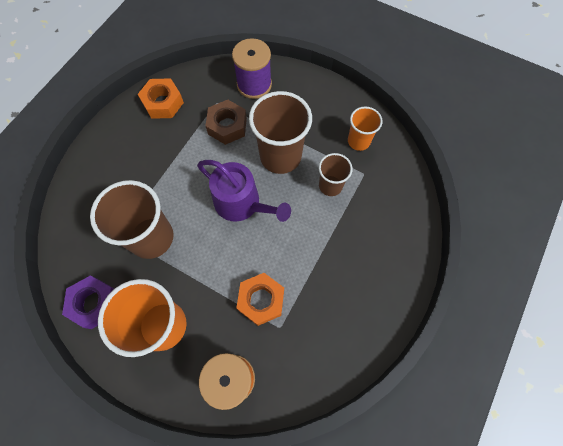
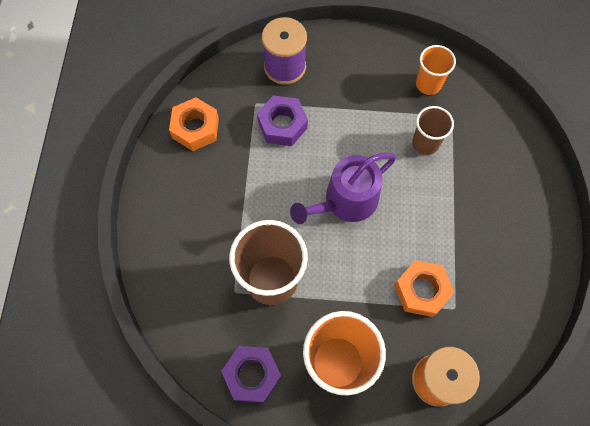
camera: 25 degrees left, 0 degrees up
(227, 126) = (282, 125): brown nut -> purple nut
(242, 203) = (345, 201): purple watering can -> purple watering can turned 135 degrees clockwise
(280, 156) = (357, 134): brown cup -> none

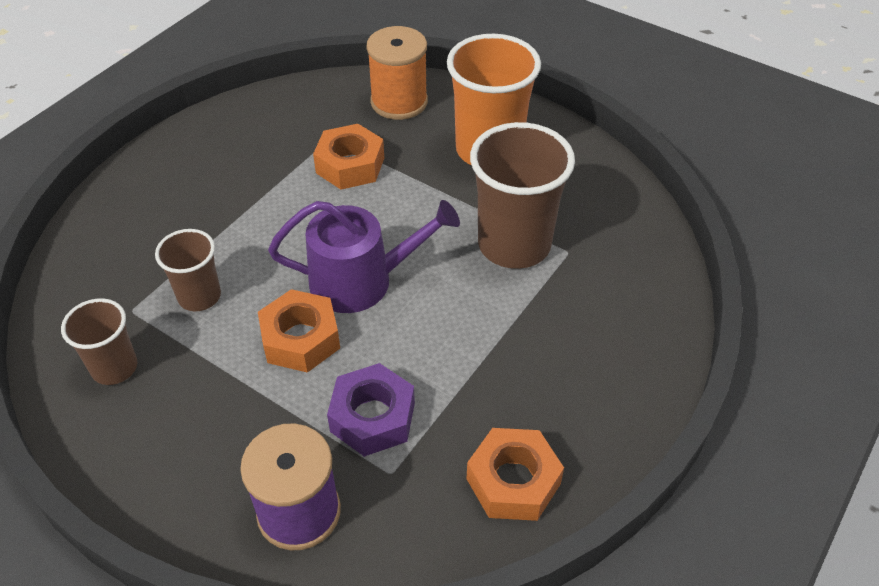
camera: 150 degrees left, 20 degrees down
(252, 375) = (588, 176): purple nut -> none
(350, 147) = (300, 339): none -> orange nut
(428, 84) = (114, 367): orange cup -> brown cup

